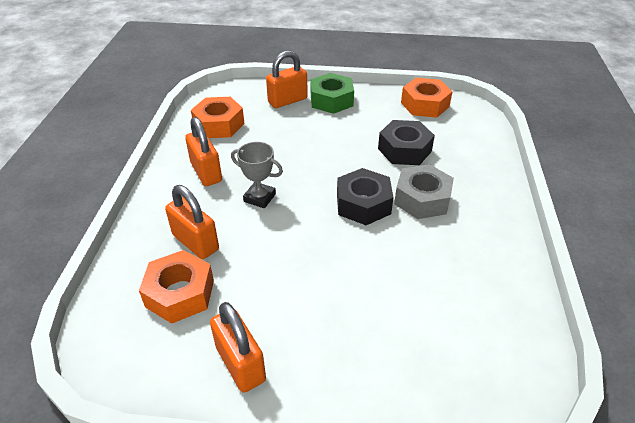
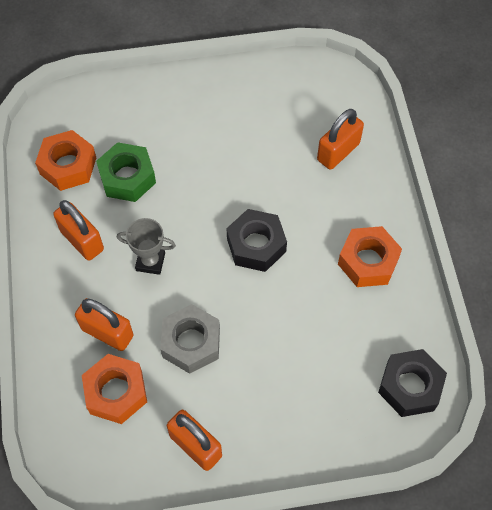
camera: 15 degrees left, 20 degrees up
(287, 100) = (133, 108): orange padlock -> orange padlock (338, 152)
(331, 100) = (183, 97): green nut -> green nut (127, 177)
(404, 150) = (282, 159): black nut -> black nut (410, 386)
(422, 199) = (312, 225): grey nut -> grey nut (191, 343)
(425, 104) = (290, 81): orange nut -> orange nut (368, 261)

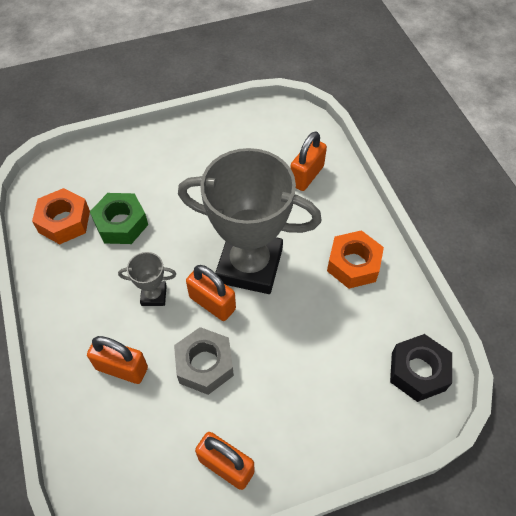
camera: 10 degrees left, 5 degrees down
(82, 240) = (86, 286): orange padlock -> orange padlock (212, 303)
(116, 392) = (139, 425): orange nut -> none
(256, 245) = (249, 265): black nut -> grey trophy

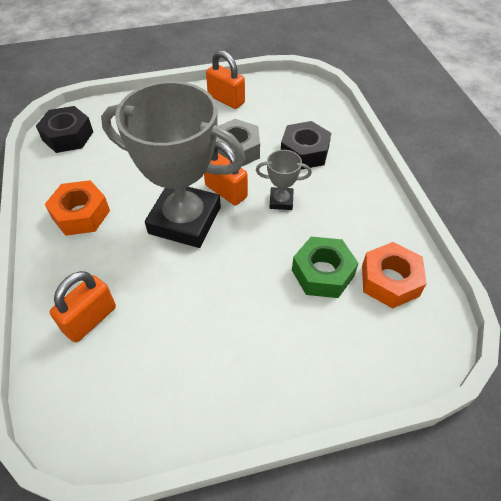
camera: 175 degrees left, 5 degrees down
(122, 368) = (304, 152): orange padlock -> black nut

